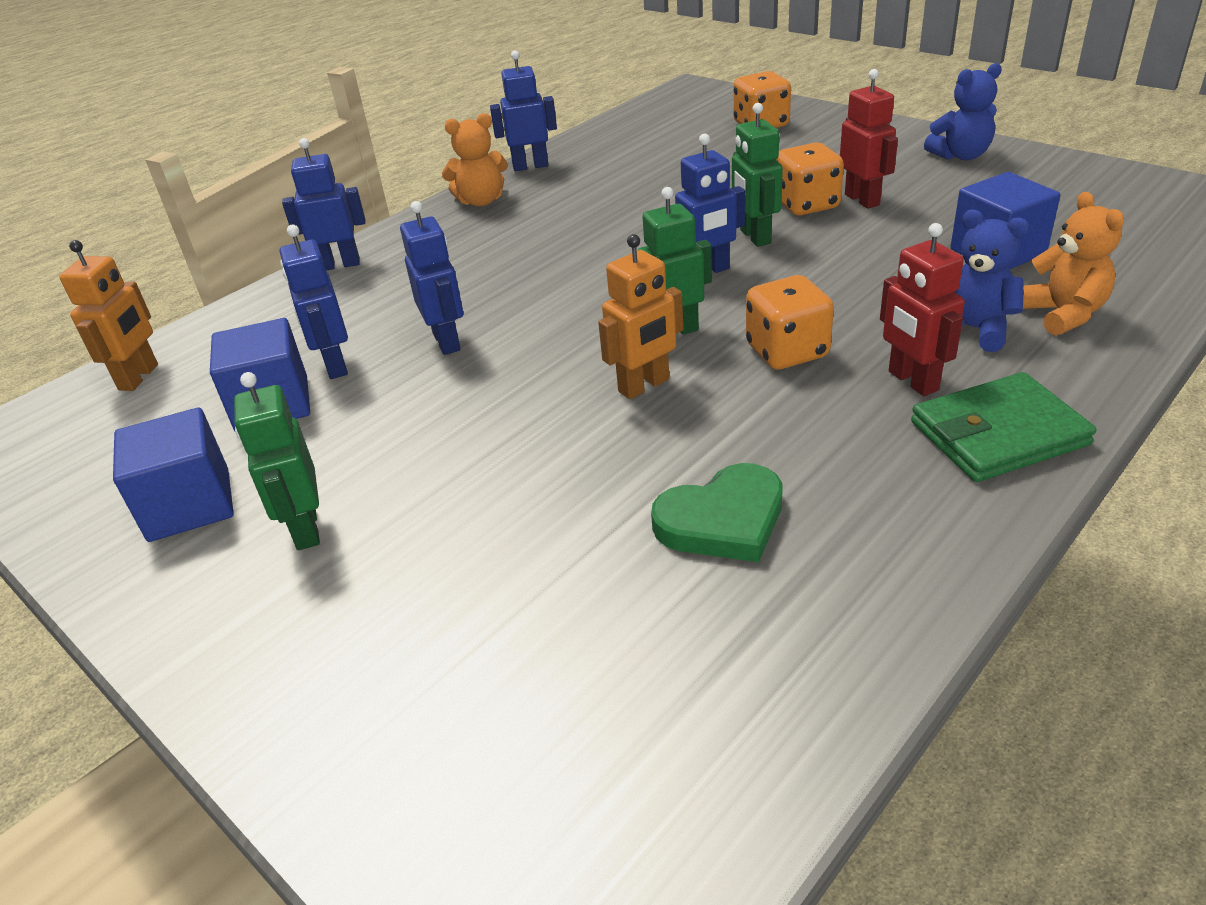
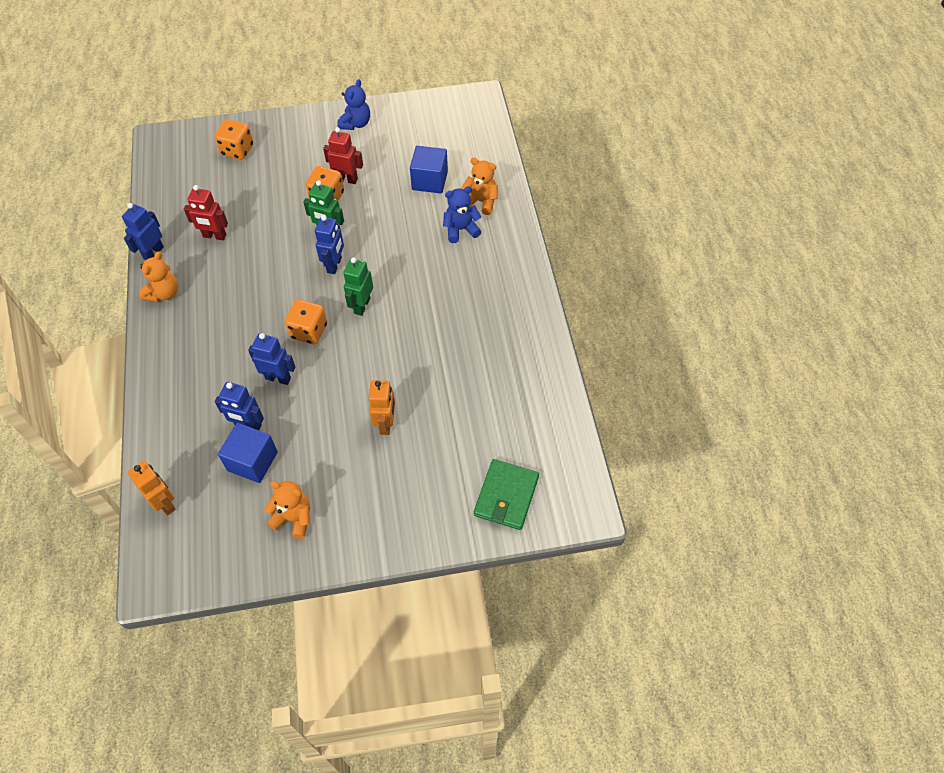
camera: 55 degrees left, 20 degrees up
(189, 505) = (294, 518): blue cube -> orange teddy bear
(305, 529) = (352, 486): green robot -> none
(339, 265) = (154, 380): blue robot -> none
(644, 386) = (384, 338): orange robot -> orange robot (386, 423)
(722, 520) = (474, 368): green heart -> none
(787, 351) = (413, 285): orange dice -> orange dice (309, 331)
(912, 381) = (467, 268): red robot -> red robot (214, 236)
(998, 433) = (512, 272): green wallet -> green wallet (506, 496)

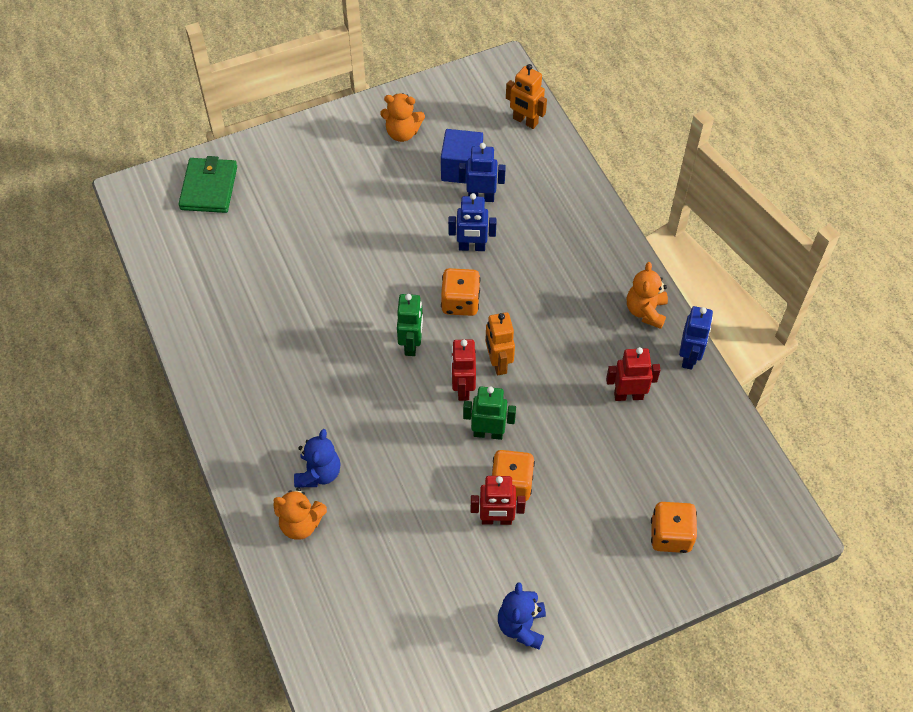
camera: 165 degrees right, 0 degrees up
(334, 265) = (463, 388): blue robot -> red robot
(386, 423) = (343, 227): orange robot -> orange robot (498, 363)
(429, 180) = (380, 543): blue cube -> none
(461, 229) = (318, 473): blue teddy bear -> blue teddy bear turned 45 degrees counterclockwise

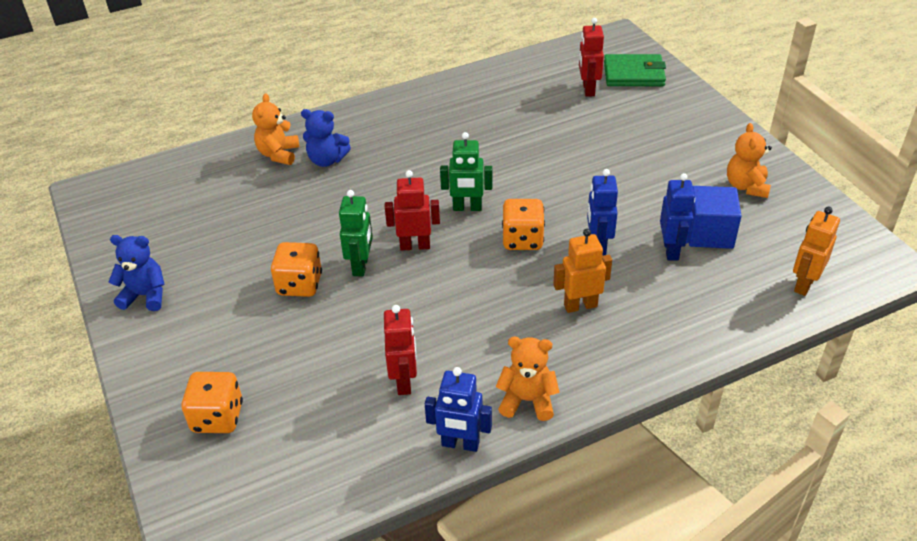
camera: 90 degrees right, 15 degrees down
(496, 520) = (261, 275): red robot -> red robot (588, 89)
(498, 363) = (446, 271): orange robot -> orange robot (580, 305)

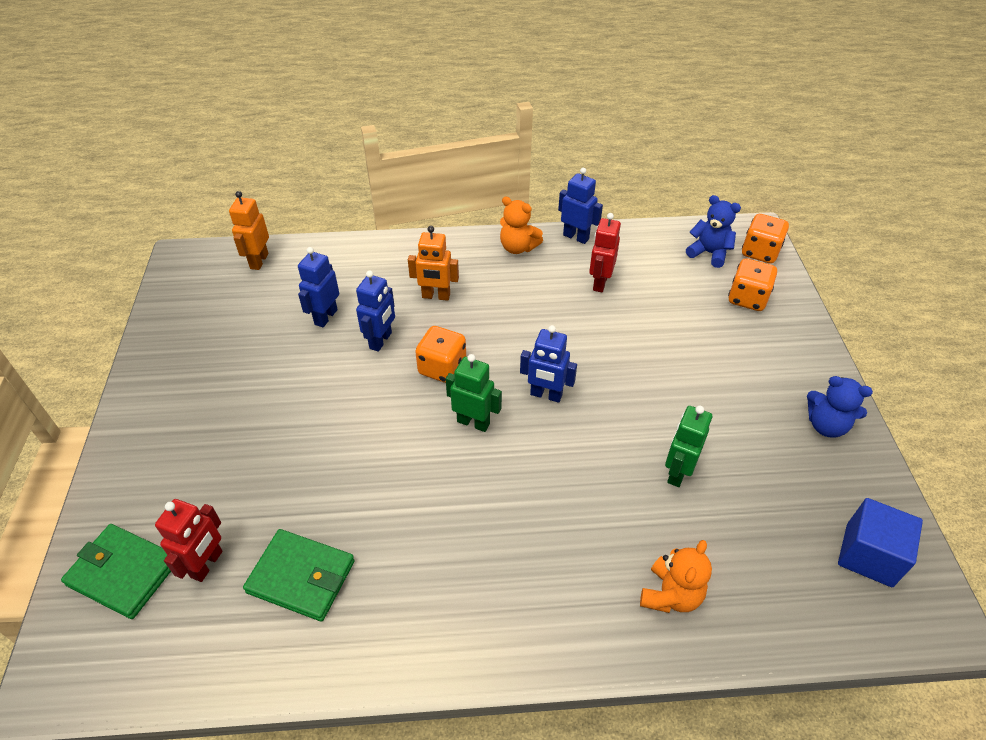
camera: 160 degrees left, 5 degrees up
(299, 284) = (669, 389): orange dice -> orange dice (760, 252)
(327, 160) = (607, 557): blue teddy bear -> blue teddy bear (709, 253)
(361, 266) = (605, 390): green robot -> green robot (677, 472)
(415, 246) = (546, 395): red robot -> blue robot
(524, 100) = (301, 577): none -> green wallet
(709, 233) = (280, 321): blue cube -> blue cube (869, 555)
(746, 186) = (197, 355): orange teddy bear -> none
(804, 284) = (259, 261): orange robot -> orange robot turned 135 degrees clockwise

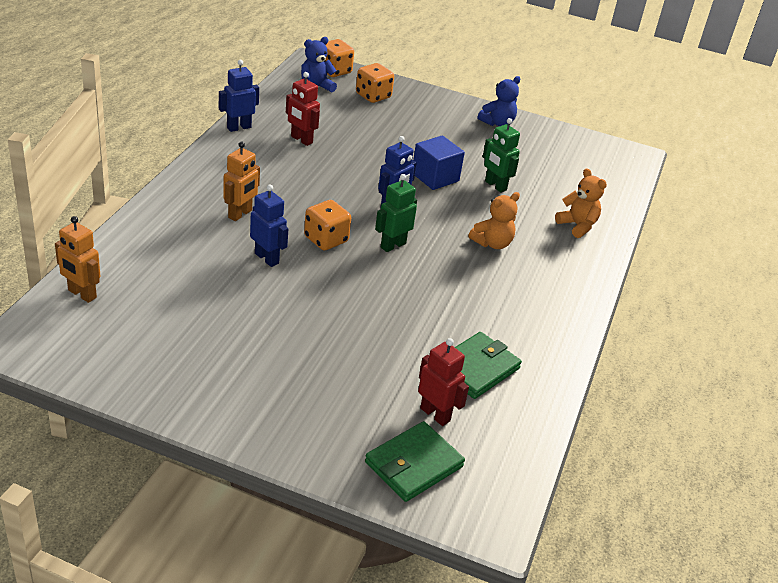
camera: 70 degrees left, 10 degrees down
(325, 317) = (208, 278): blue robot -> none
(518, 247) = (222, 156): orange teddy bear -> orange teddy bear (492, 243)
(869, 555) = (589, 154): blue cube -> blue cube (435, 177)

